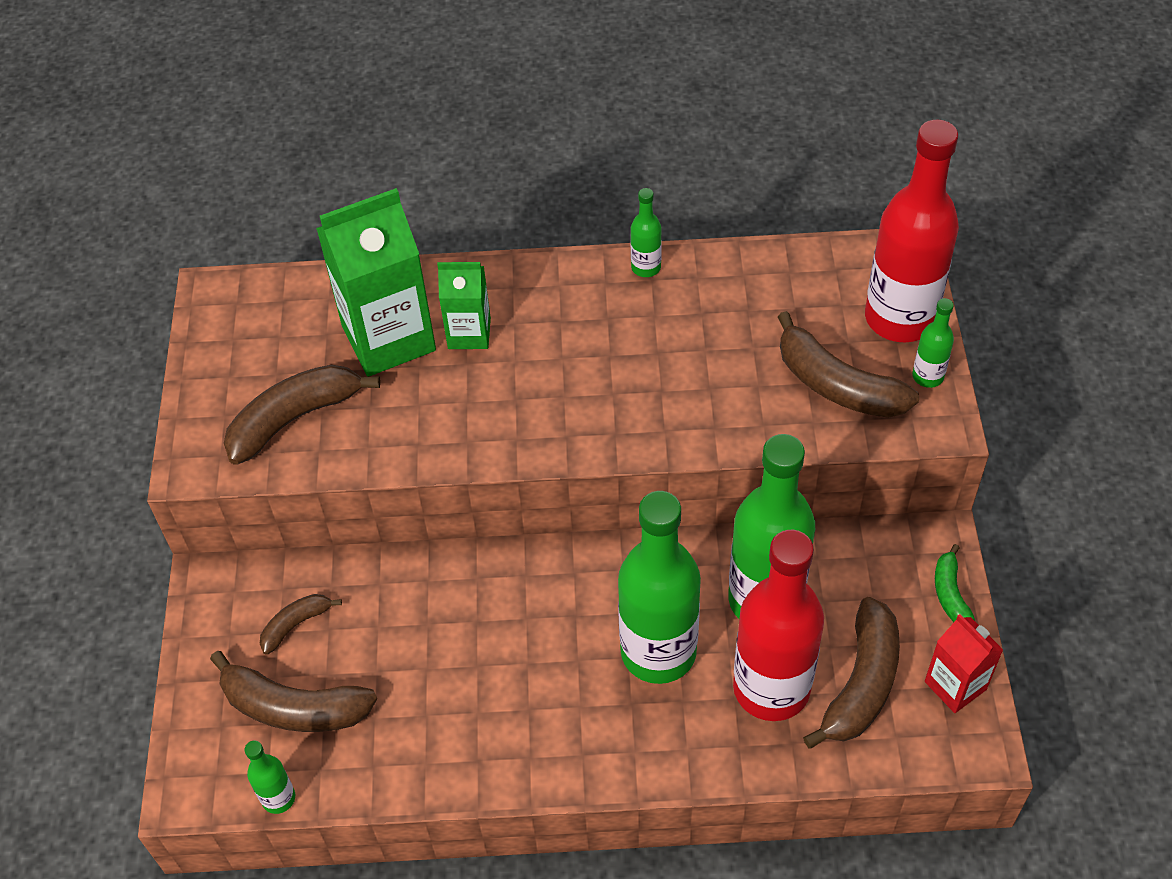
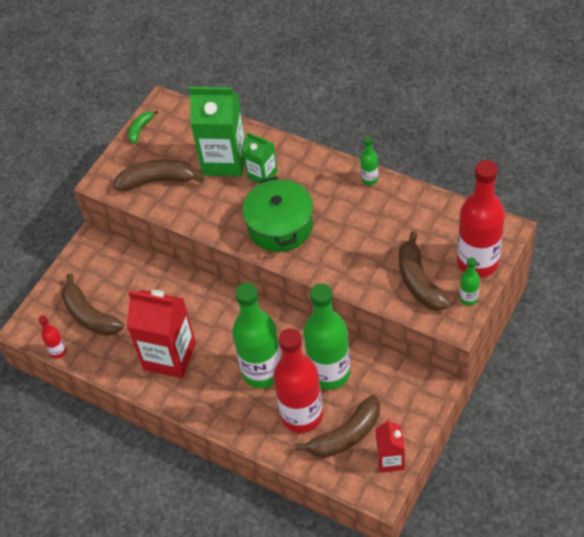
camera: 35 degrees right, 0 degrees up
(278, 798) = (58, 351): green bottle -> red bottle
(296, 624) = (114, 279): brown banana -> none
(486, 705) = (169, 356): none -> red carton
(558, 400) = (280, 226): none -> green pot
(950, 593) = (422, 415): green banana -> green banana (140, 129)

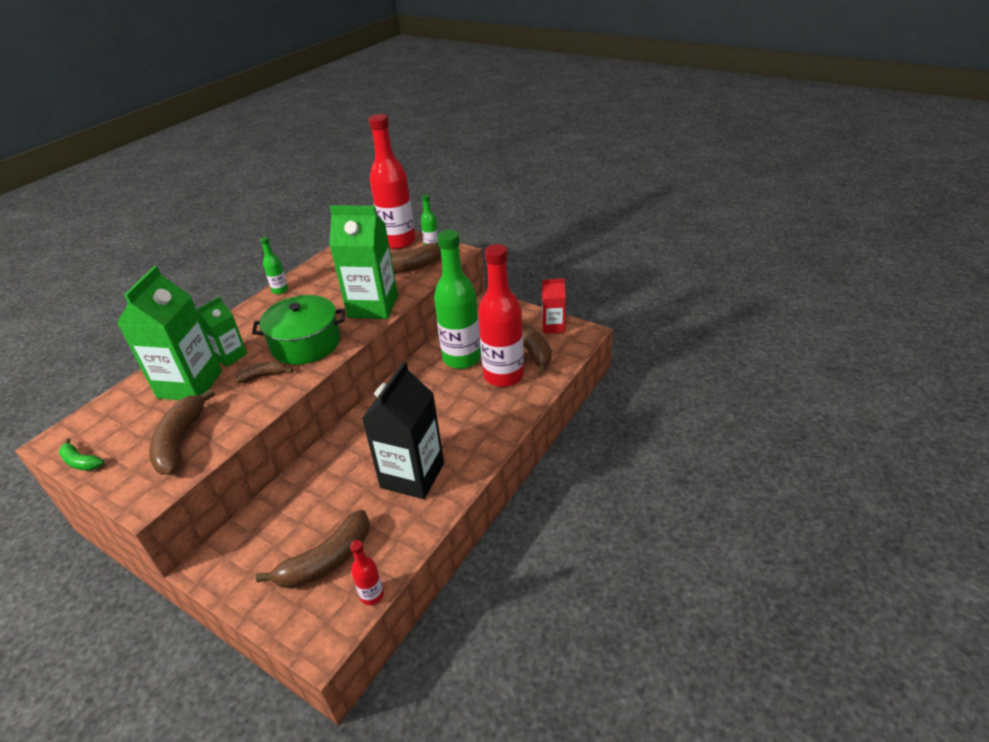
camera: 90 degrees left, 15 degrees down
(169, 356) = (412, 475): red carton -> black carton
(234, 209) = (264, 376): none -> brown banana
(262, 372) = (450, 402): green bottle -> none
(341, 266) = (373, 306): none -> green carton

